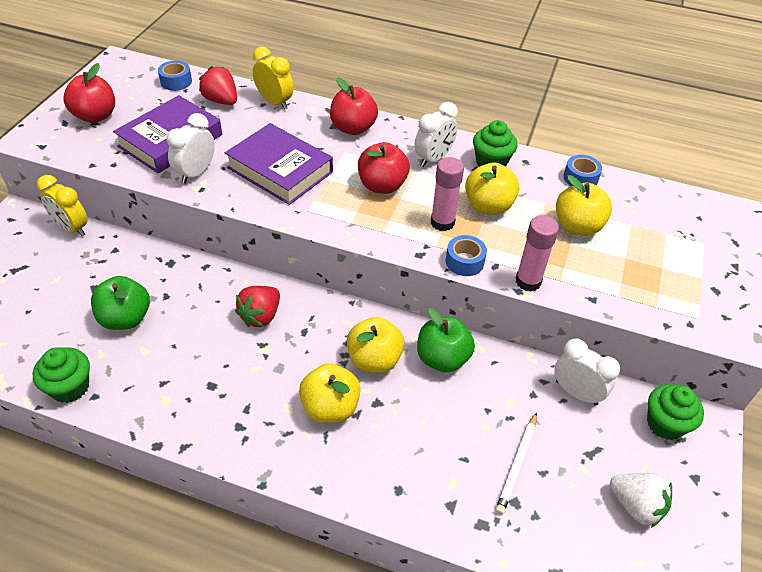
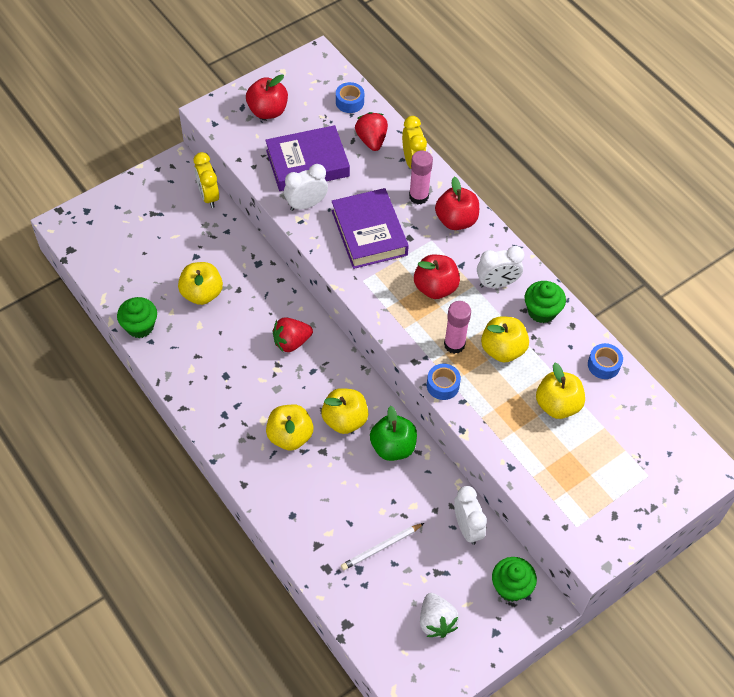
camera: 35 degrees right, 10 degrees up
(125, 318) = (202, 293): green apple -> yellow apple
(528, 281) = (475, 427): pink glue stick -> pink glue stick (418, 196)

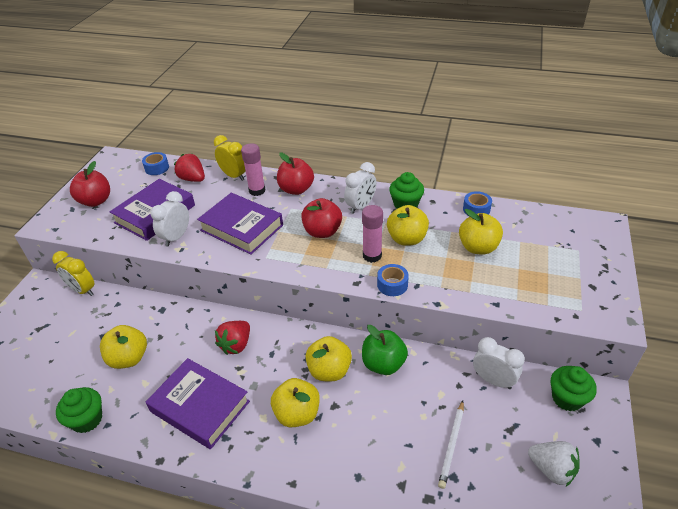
camera: 35 degrees left, 15 degrees down
(224, 376) = (200, 406): none -> purple book

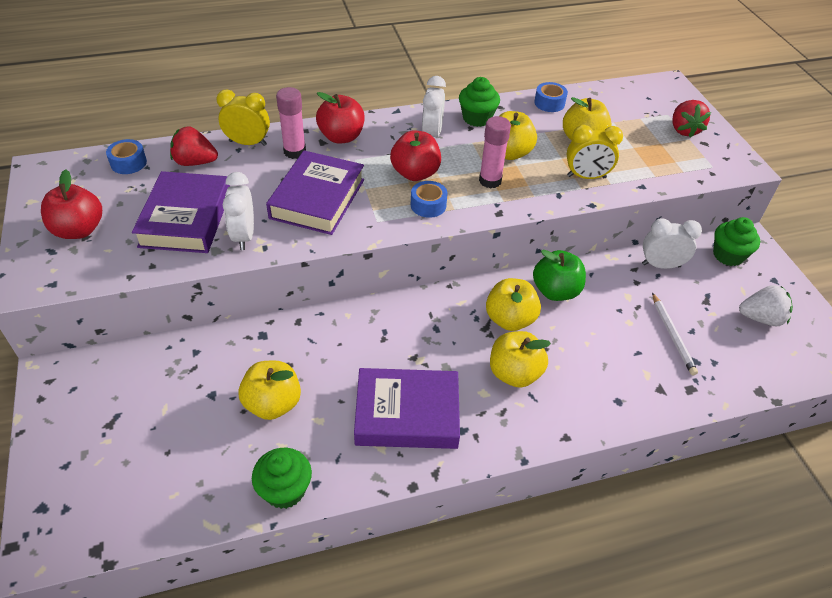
camera: 35 degrees left, 5 degrees up
(82, 290) = (128, 355): yellow clock -> yellow clock (586, 177)
(236, 345) = (389, 336): red strawberry -> red strawberry (684, 130)
(242, 228) = (317, 198): purple book -> purple book turned 75 degrees counterclockwise
(392, 284) = (535, 202): blue tape -> blue tape (428, 205)

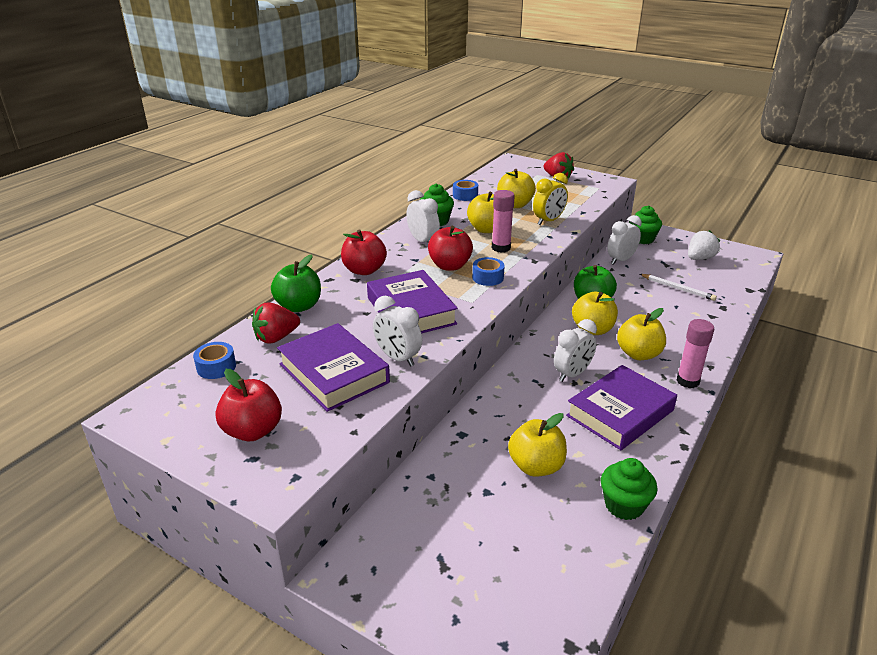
camera: 40 degrees left, 15 degrees down
(248, 143) = (299, 306): yellow clock -> green apple
(294, 152) = (345, 294): pink glue stick -> pink glue stick (687, 381)
(423, 348) = (572, 374): none -> white clock

